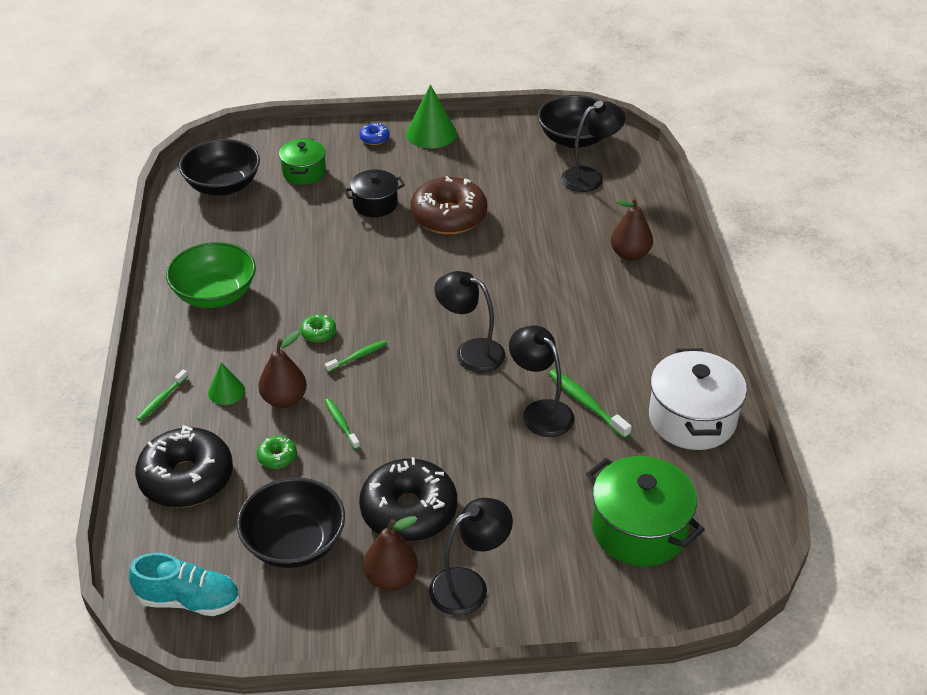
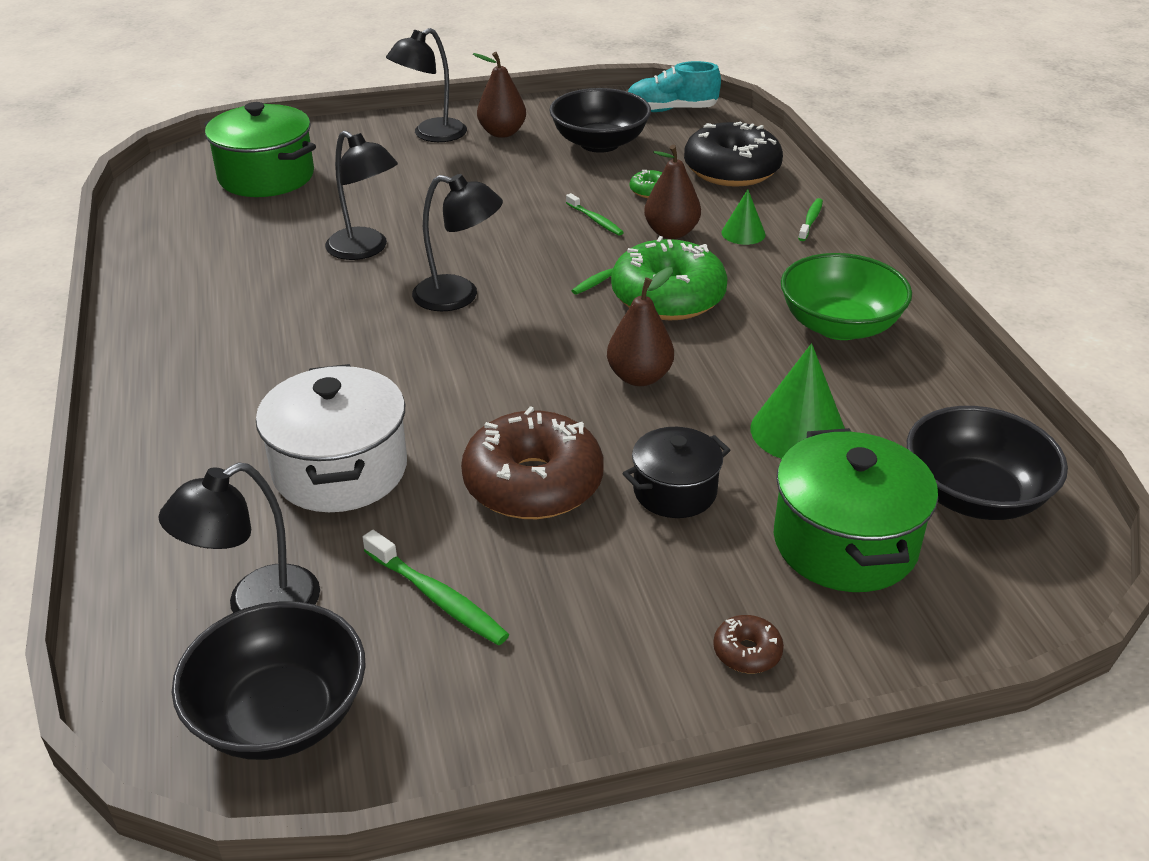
camera: 170 degrees right, 5 degrees down
(304, 172) = (845, 543): green pot -> green pot, size x1.63
(318, 333) = (668, 297): green donut -> green donut, size x2.37
(374, 138) = (747, 652): blue donut -> brown donut
(409, 511) = (498, 169): black donut -> none
(431, 133) = (624, 686): green cone -> green cone (798, 431)
(586, 403) = (308, 261): green toothbrush -> green toothbrush (437, 597)
(630, 254) = (209, 450): brown pear -> brown pear (639, 377)
(692, 419) = (181, 259): white pot -> white pot (340, 470)

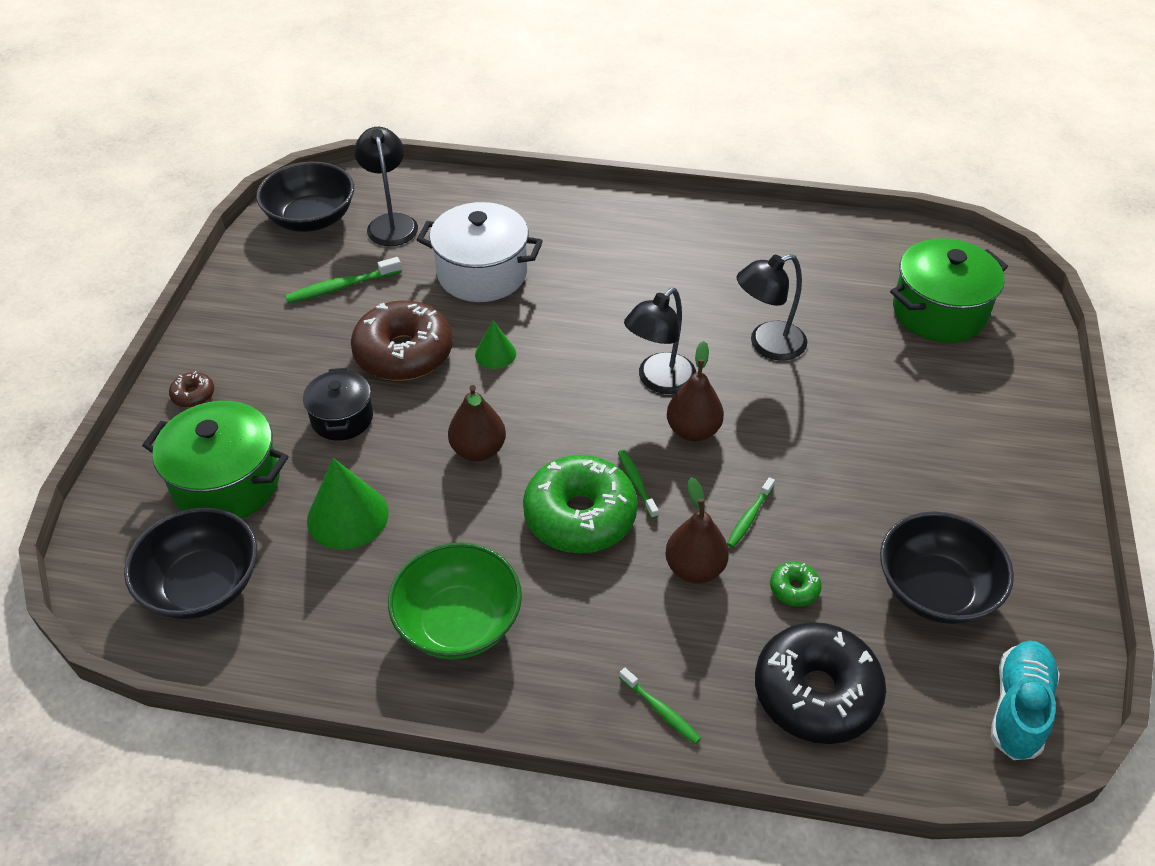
camera: 115 degrees right, 10 degrees up
(431, 135) = (1003, 448): black lamp -> none
(502, 133) = (992, 509): brown pear -> brown pear (693, 430)
(595, 220) = (749, 517): green toothbrush -> green toothbrush turned 45 degrees counterclockwise
(743, 233) = (663, 630): green cone -> green cone (495, 354)

